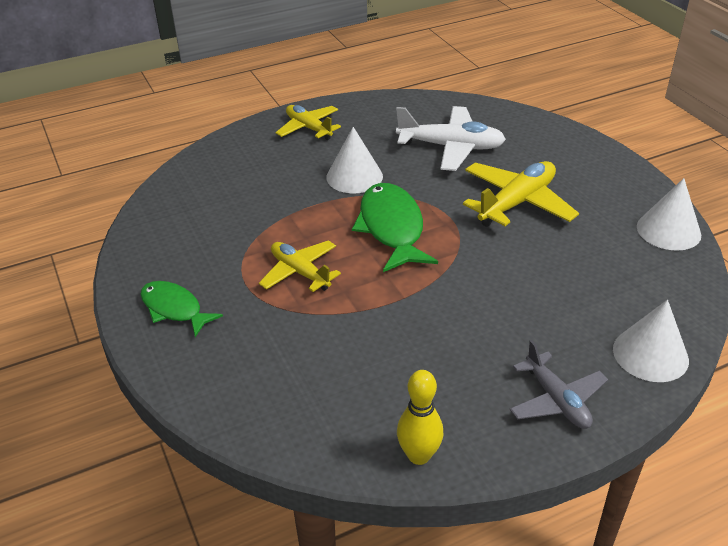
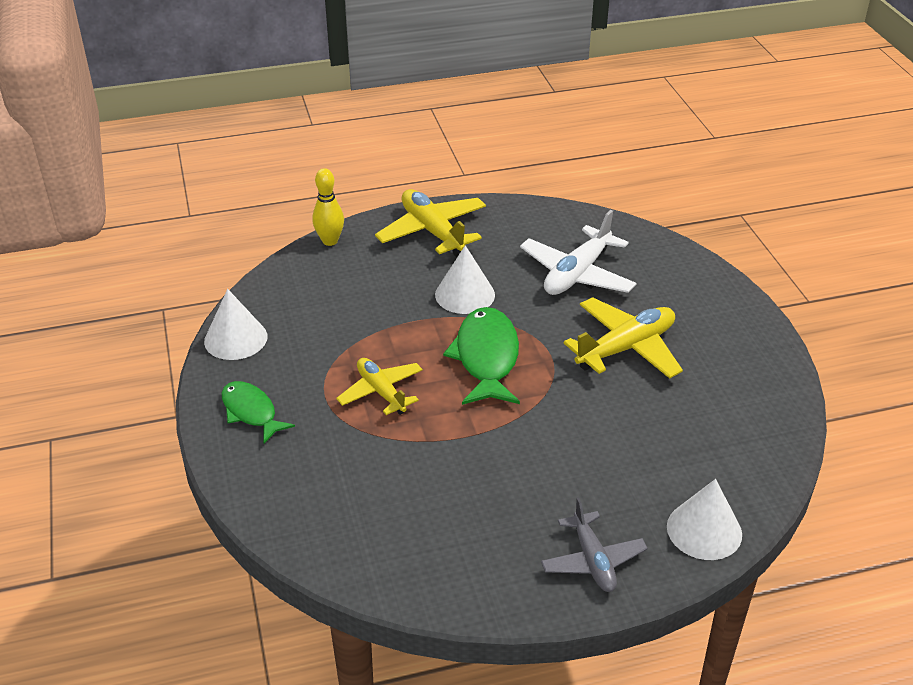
camera: 10 degrees right, 0 degrees up
(308, 128) = (432, 231): yellow plane -> yellow plane, size x1.52
(419, 455) = (443, 591): yellow bowling pin -> yellow bowling pin (330, 241)
(451, 147) = (577, 274): white plane -> white plane turned 105 degrees clockwise
(668, 230) = (777, 402): white cone -> white cone (235, 339)

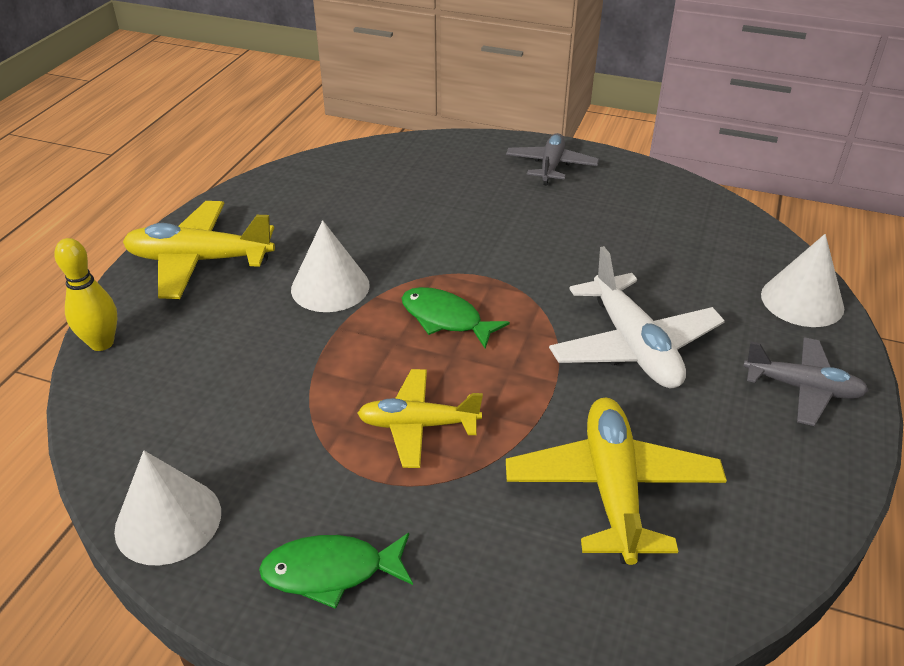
camera: 55 degrees left, 0 degrees up
(486, 357) = (445, 319): green fish -> green fish, size x0.63
(577, 274) = (388, 206): white plane -> white plane (633, 346)
(626, 348) = (524, 229): yellow plane -> yellow plane (612, 488)
(727, 325) = (551, 166): none -> grey plane

